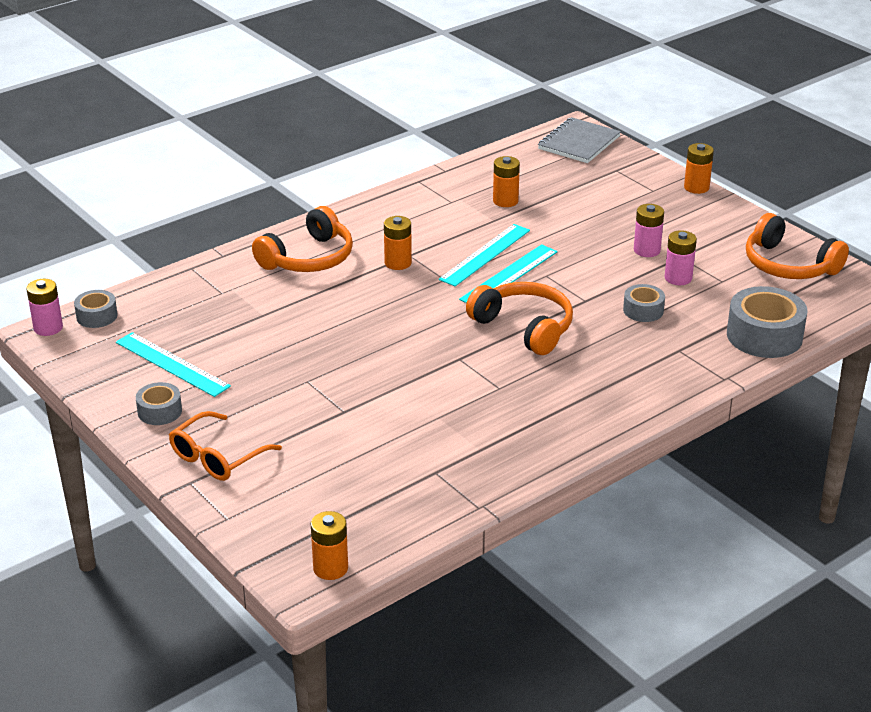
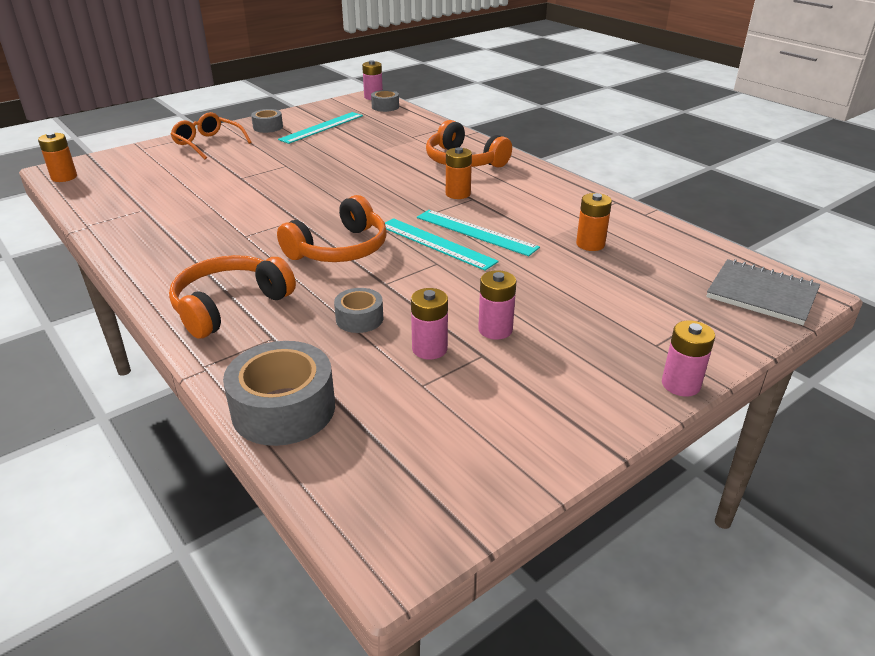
camera: 90 degrees right, 0 degrees up
(696, 187) = (680, 384): orange battery -> pink battery
(789, 265) = (466, 457): orange headphones -> orange headphones (230, 306)

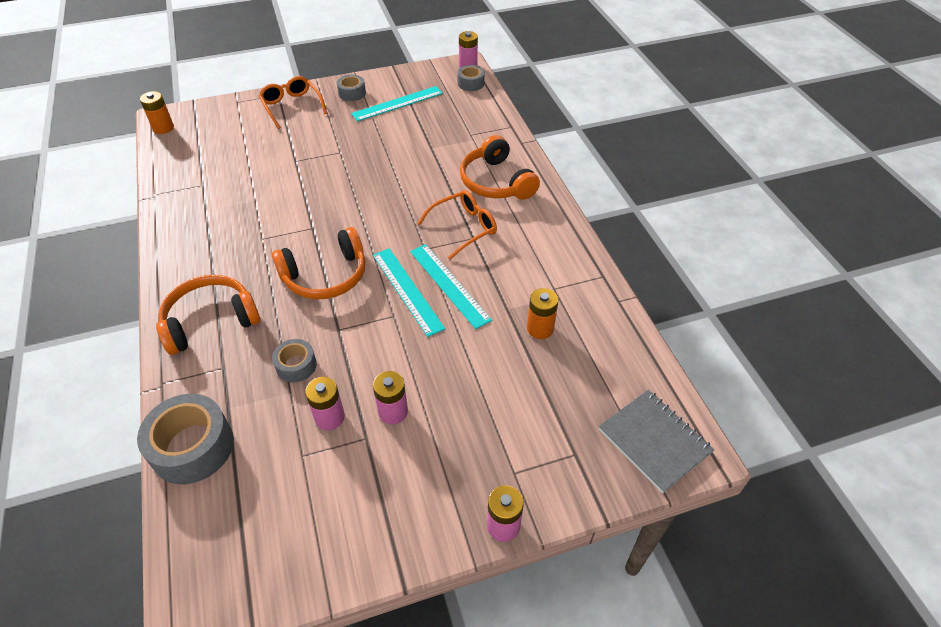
camera: 20 degrees right, 15 degrees up
(458, 194) = (464, 228): orange battery -> orange glasses

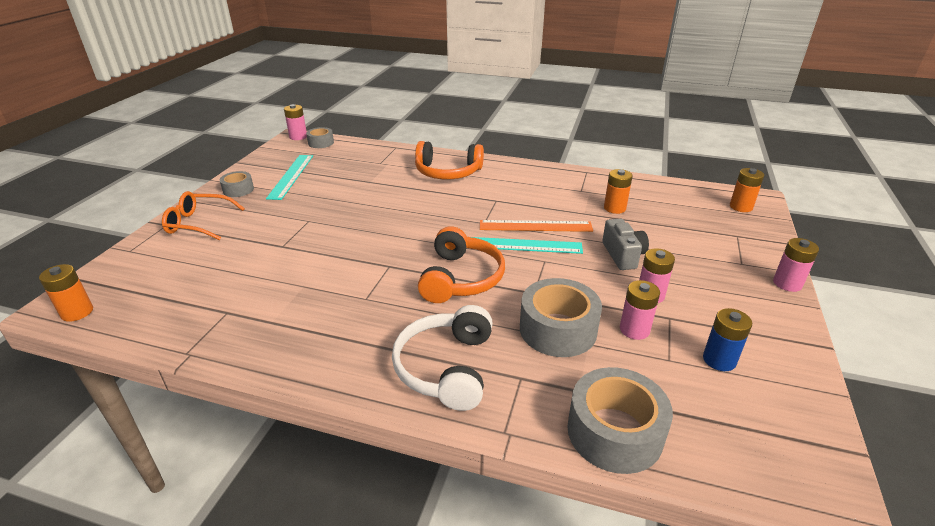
camera: 55 degrees left, 15 degrees down
(210, 321) = (446, 367): orange headphones -> white headphones
(296, 365) = (558, 329): grey tape -> grey tape, size x1.83
(324, 494) = (719, 360): none -> blue battery
(449, 284) = (535, 226): turquoise ruler -> orange ruler
(449, 368) = (623, 255): none -> grey camera
(464, 228) = (481, 200): orange glasses -> none
(654, 441) = (741, 207): grey notebook -> orange battery

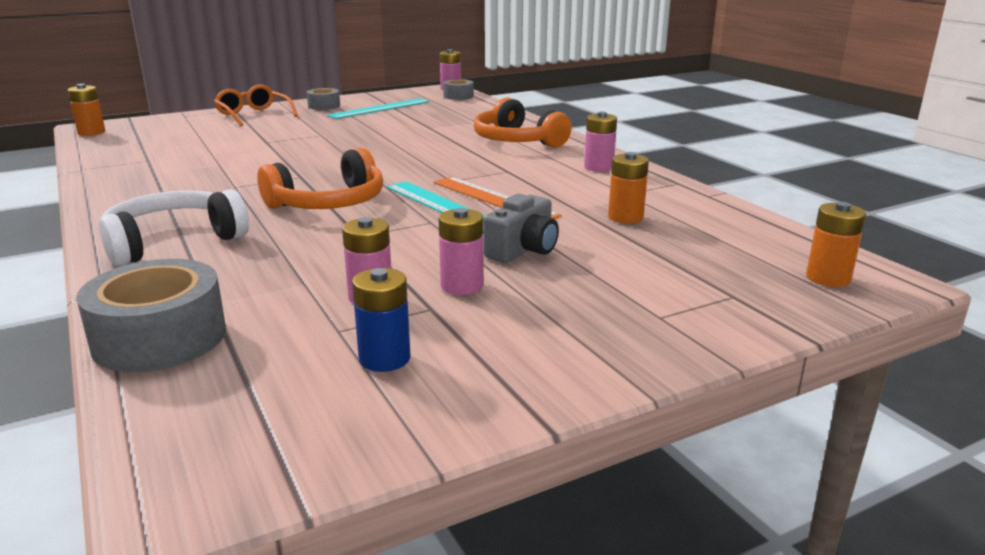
camera: 45 degrees right, 10 degrees down
(558, 329) = (308, 263): grey tape -> none
(787, 283) = (673, 359): pink battery -> pink battery (598, 167)

